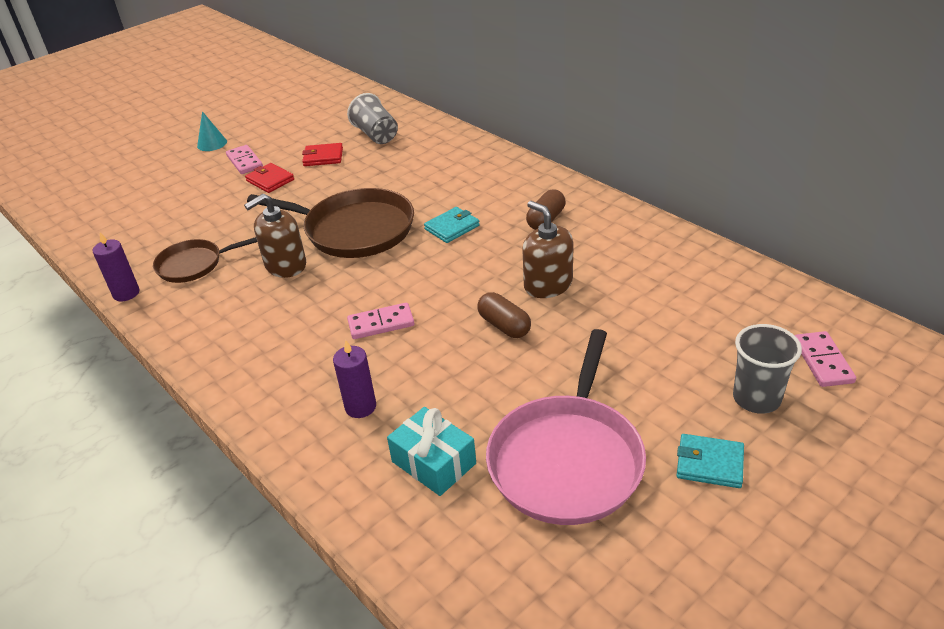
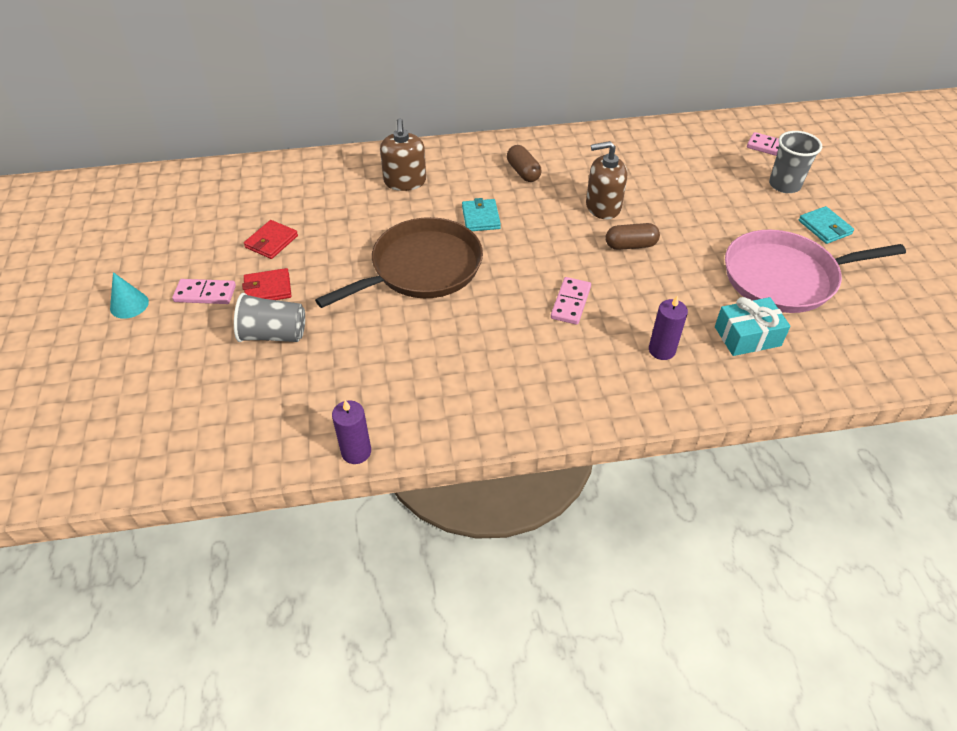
camera: 60 degrees left, 10 degrees up
(193, 265) = (359, 387): brown pan -> none
(285, 265) = (430, 327): brown soap dispenser -> brown soap dispenser (405, 181)
(376, 135) = (277, 198): grey cup -> grey cup (274, 334)
(567, 459) = (785, 277): pink pan -> pink pan turned 120 degrees clockwise
(709, 463) = (824, 227): turquoise wallet -> turquoise wallet turned 75 degrees counterclockwise

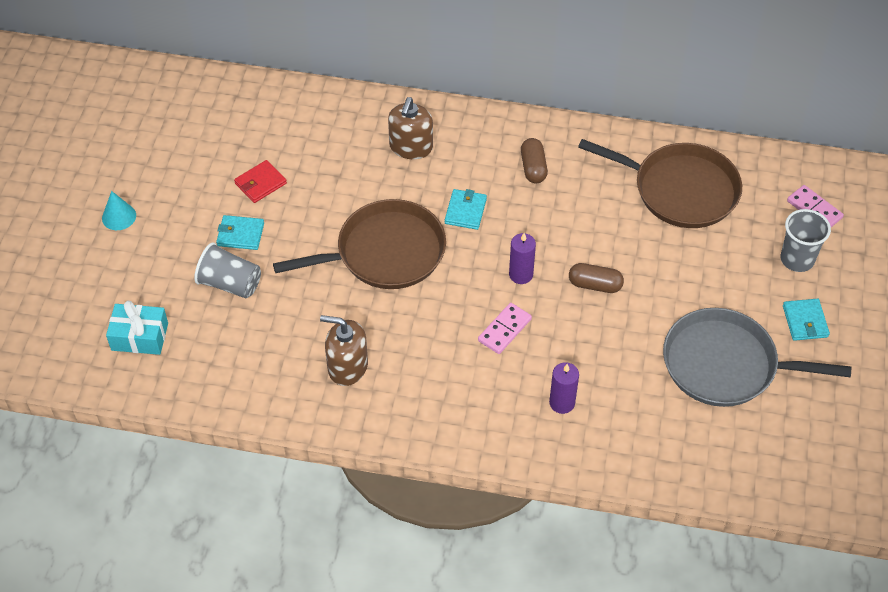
camera: 20 degrees right, 5 degrees up
(205, 293) = (185, 224): pink domino -> none
(268, 289) = (240, 234): red wallet -> turquoise wallet
(356, 452) = (259, 414): purple candle -> purple candle (521, 274)
(603, 206) = (592, 232): brown soap dispenser -> brown soap dispenser (347, 366)
(657, 159) = (680, 190): none -> brown pan
(747, 336) = (649, 414): turquoise gift -> turquoise gift (139, 336)
(785, 277) = (725, 365): pink pan -> grey pan

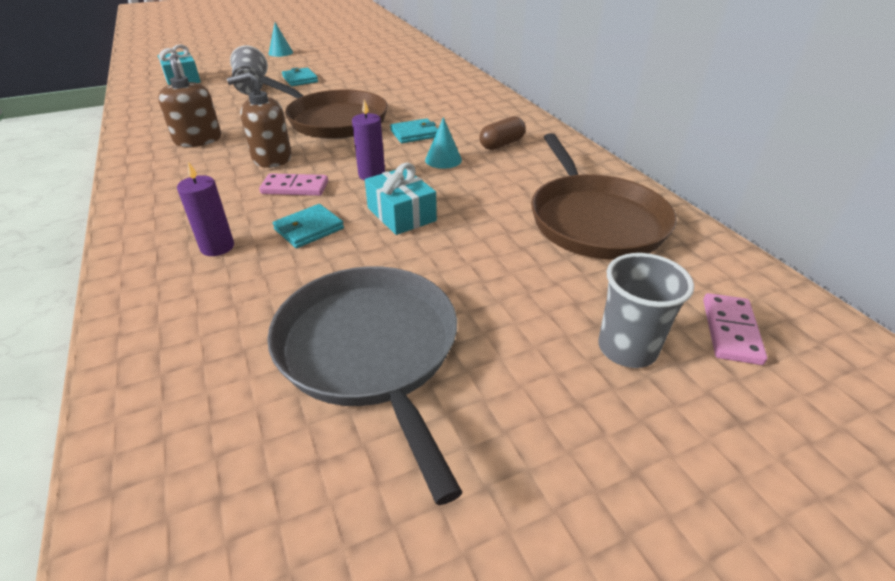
camera: 55 degrees right, 15 degrees down
(260, 183) = (352, 73): red wallet -> none
(411, 147) = (451, 100): brown soap dispenser -> brown soap dispenser (272, 158)
(530, 218) = (443, 160): none -> turquoise cone
(595, 285) = (401, 214): brown capsule -> turquoise gift
(805, 321) = (528, 405): turquoise wallet -> turquoise wallet (309, 229)

